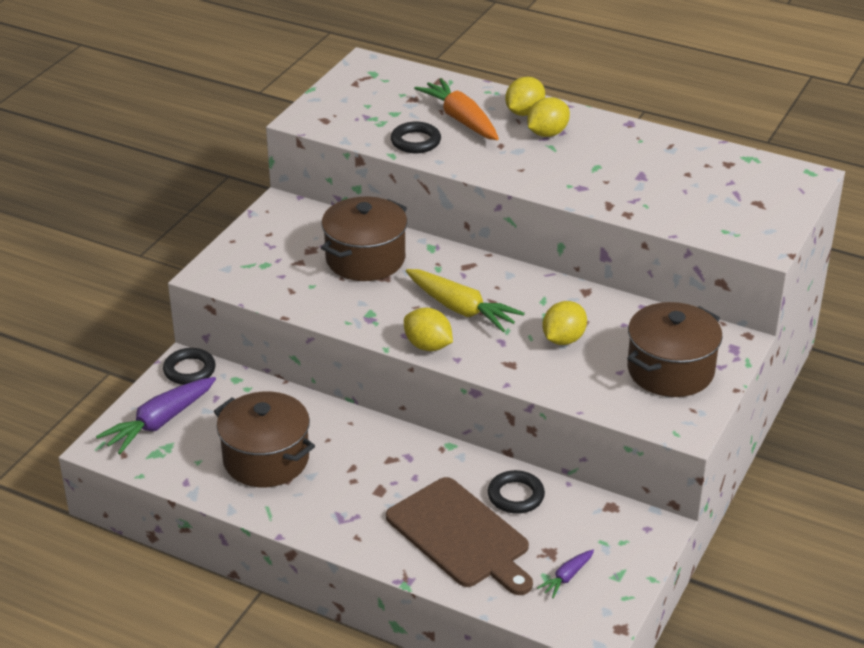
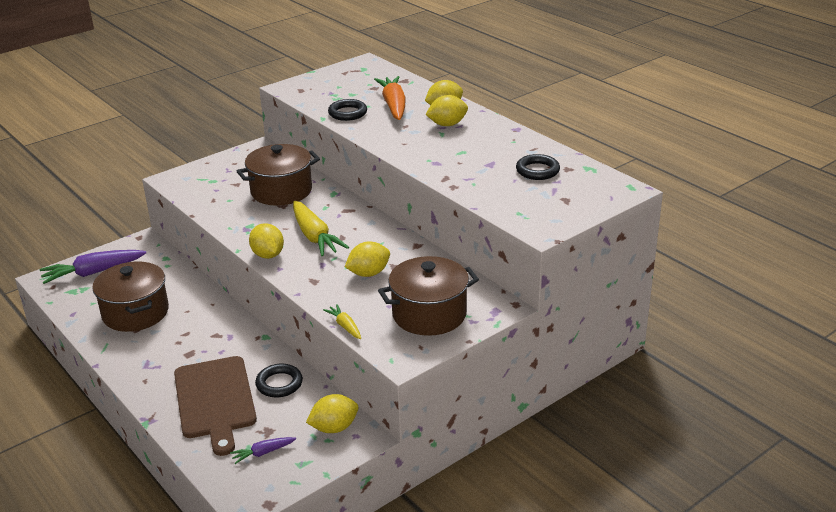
camera: 25 degrees right, 5 degrees down
(189, 370) = (142, 245): black ring -> black ring (537, 171)
(594, 408) = (345, 326): none -> yellow carrot
(618, 527) = (334, 428): none -> yellow lemon

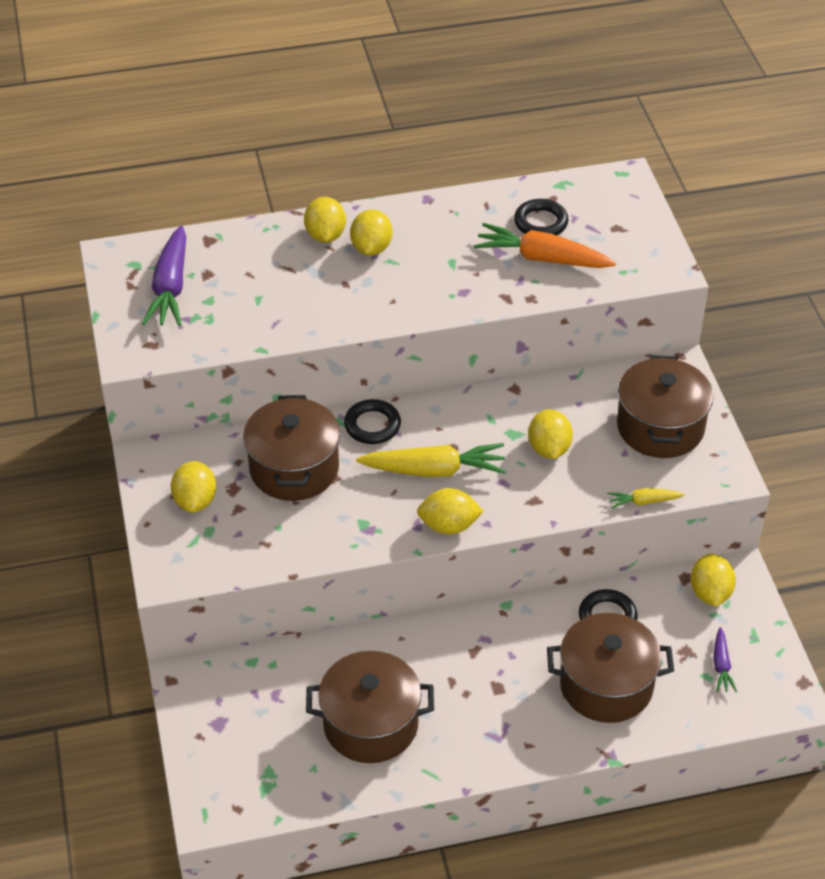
camera: 65 degrees left, 15 degrees up
(93, 272) = (233, 753): purple carrot -> purple carrot (170, 287)
(215, 400) = (606, 685): brown cutting board -> brown pot
(234, 170) = (195, 500): none -> yellow lemon
(347, 113) = (266, 322): black ring -> black ring (372, 425)
(394, 105) = (278, 274): orange carrot -> orange carrot (542, 258)

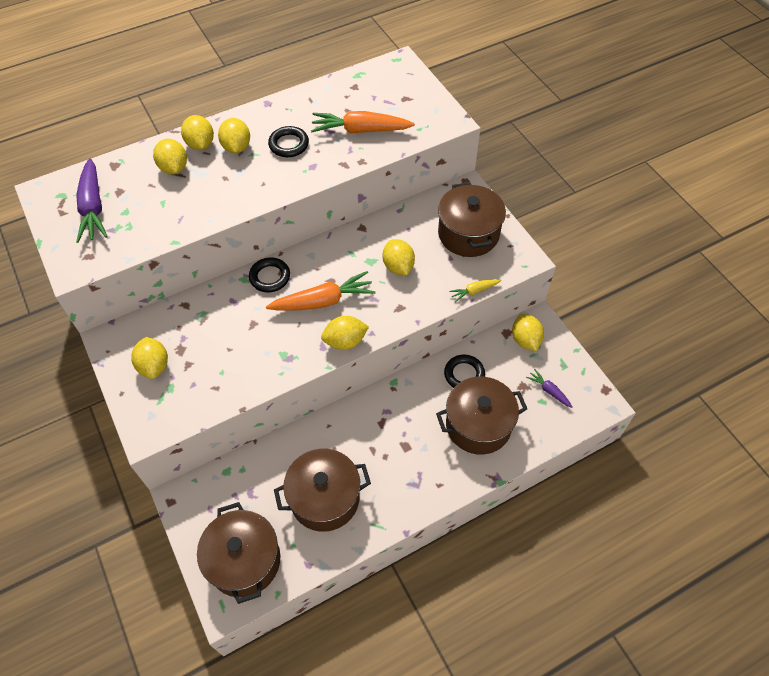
camera: 15 degrees left, 10 degrees up
(283, 259) = (174, 168): none -> yellow lemon
(294, 468) = (221, 323): brown pot -> brown pot (244, 560)
(434, 470) = (323, 301): yellow carrot -> orange carrot
(540, 222) = (352, 105): black ring -> black ring (289, 144)
(721, 665) = (549, 391): purple carrot -> purple carrot turned 150 degrees clockwise

